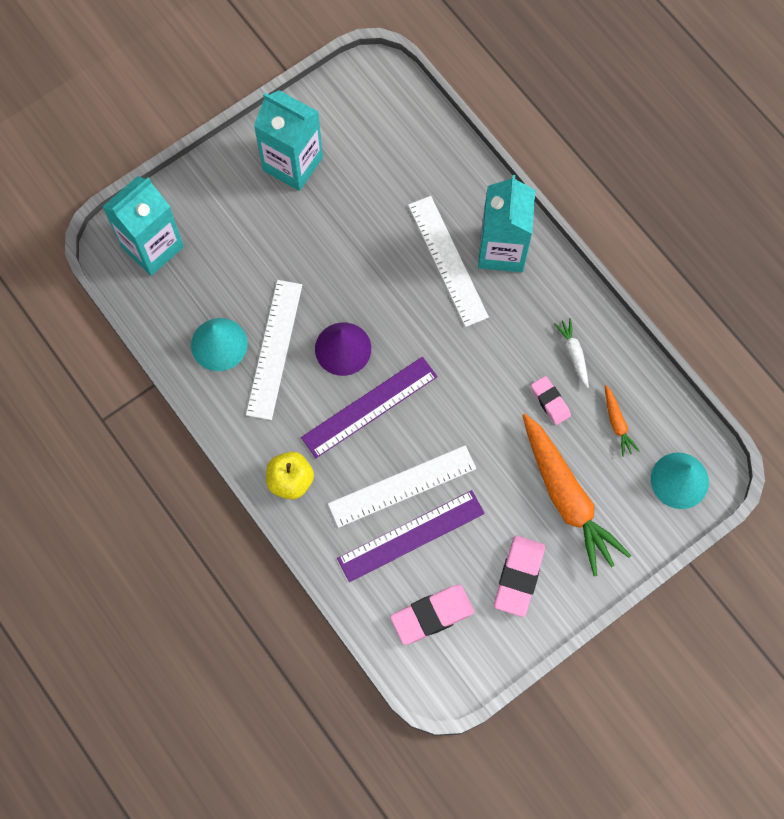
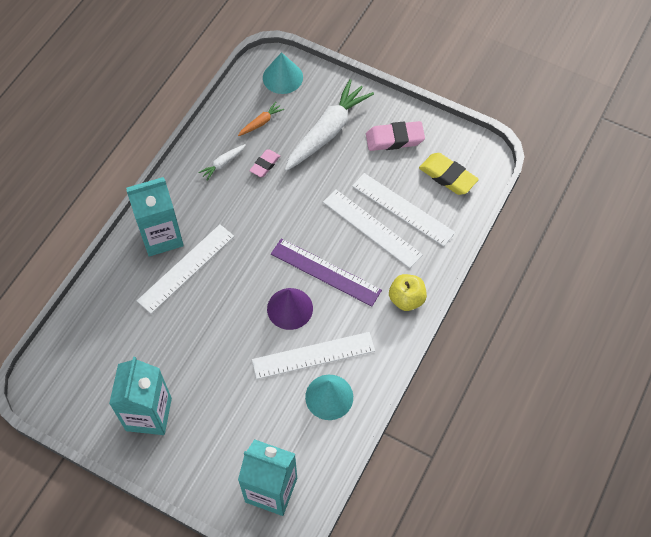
camera: 115 degrees left, 10 degrees down
(411, 536) = (403, 209): purple ruler -> white ruler
(432, 615) = (447, 176): pink eraser -> yellow eraser
(567, 498) = (327, 132): orange carrot -> white carrot

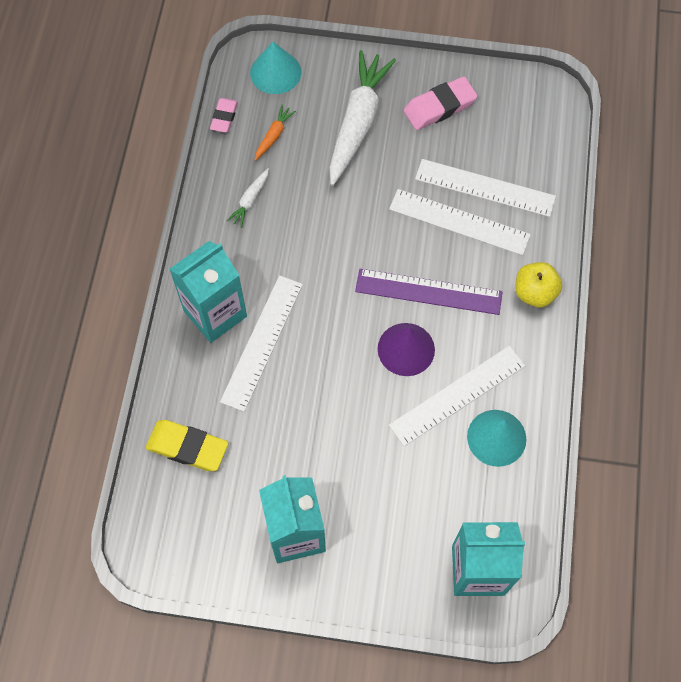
camera: 20 degrees left, 5 degrees up
(265, 165) = (301, 186): pink eraser -> pink eraser (224, 117)
(447, 176) = (519, 133): yellow eraser -> yellow eraser (187, 447)

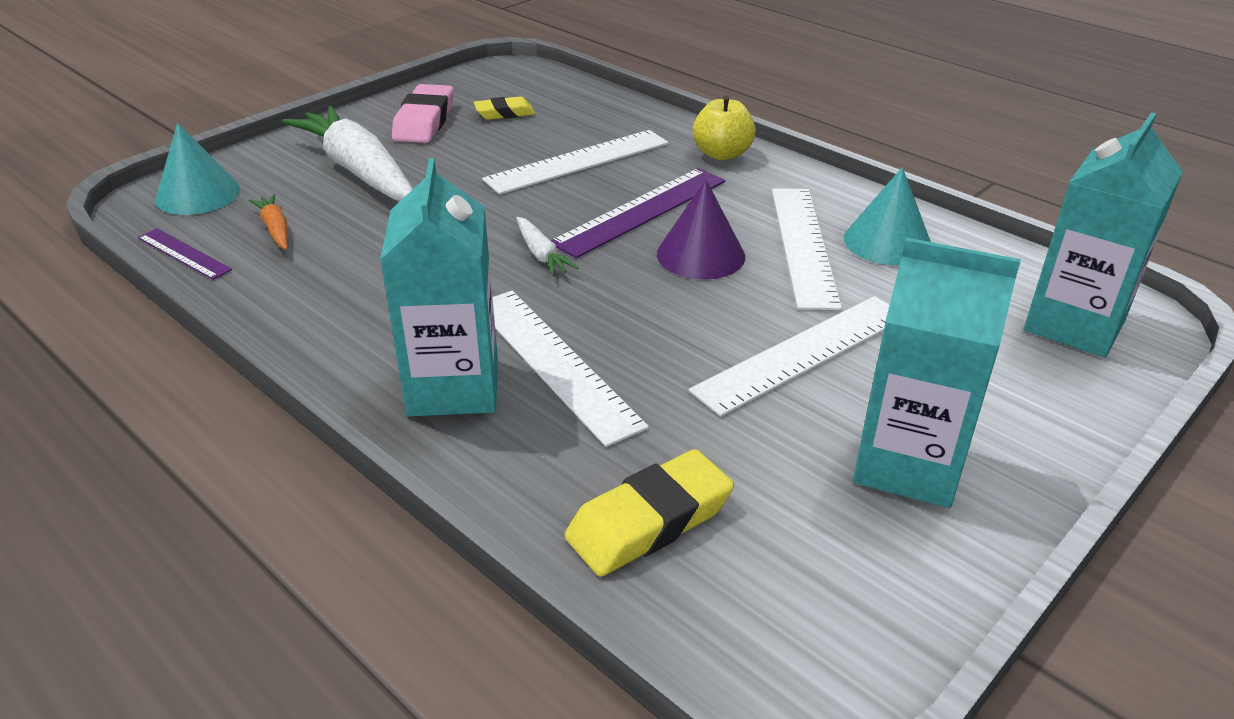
camera: 55 degrees left, 30 degrees down
(224, 117) = (184, 253): pink eraser -> purple ruler
(250, 200) = (331, 283): white carrot -> white carrot (541, 254)
(485, 188) = (558, 134): white ruler -> white ruler (803, 353)
(486, 140) = (504, 113): none -> yellow eraser

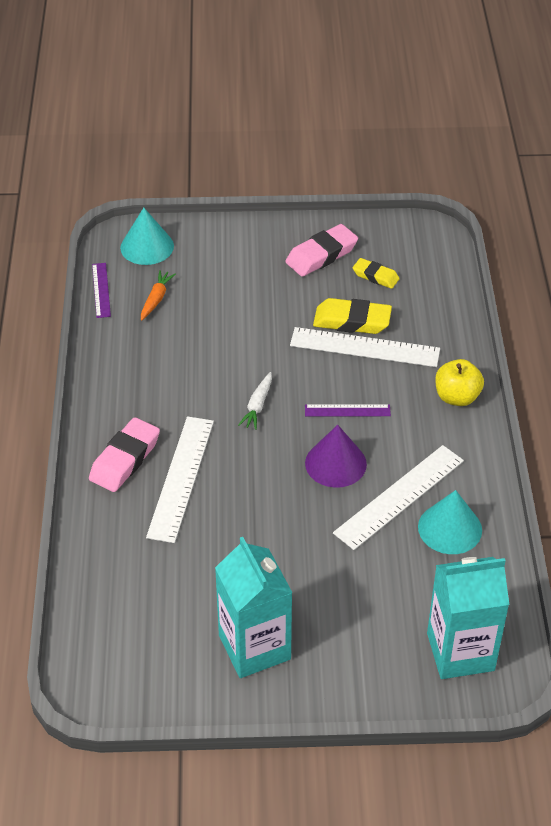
camera: 45 degrees right, 10 degrees up
(359, 170) = (241, 278): white carrot -> none
(453, 387) = (125, 459): turquoise carton -> pink eraser
(641, 211) = (347, 410): purple ruler -> purple ruler, size x0.55
(649, 521) = (118, 584): yellow eraser -> yellow eraser (352, 321)
(803, 353) = (296, 559): white ruler -> none

